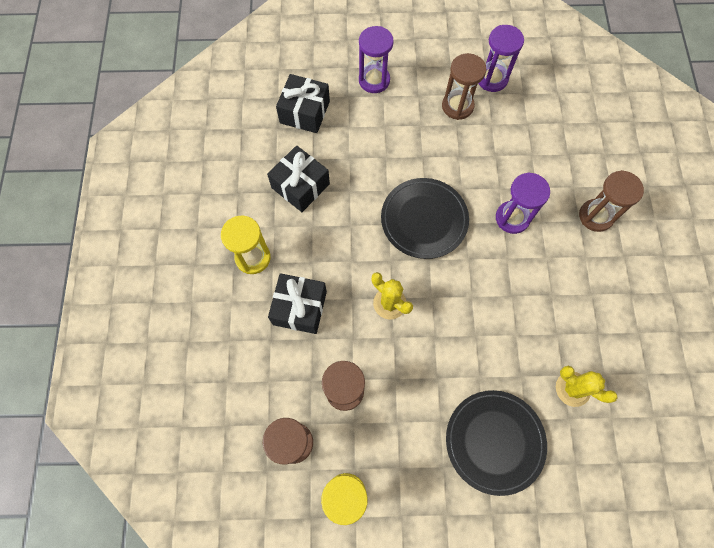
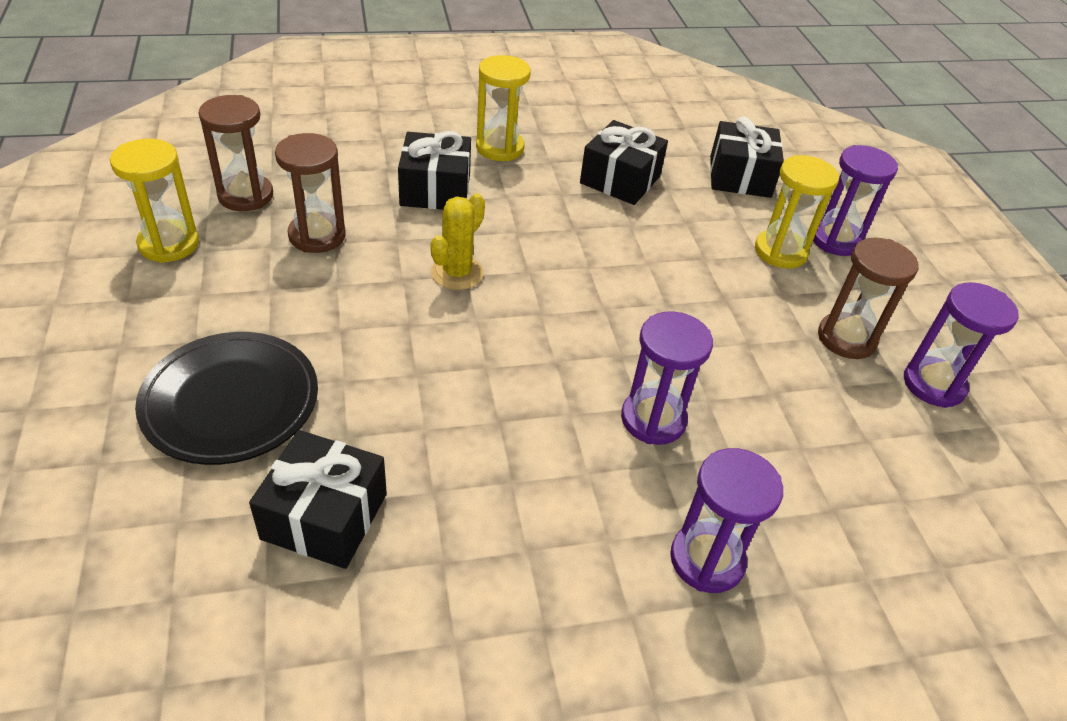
camera: 75 degrees right, 25 degrees down
(383, 114) = (780, 251): none -> yellow hourglass
(424, 220) = (610, 305): black plate -> none
(572, 389) = (324, 516): yellow cactus -> black gift
(596, 216) = (707, 560): brown hourglass -> purple hourglass

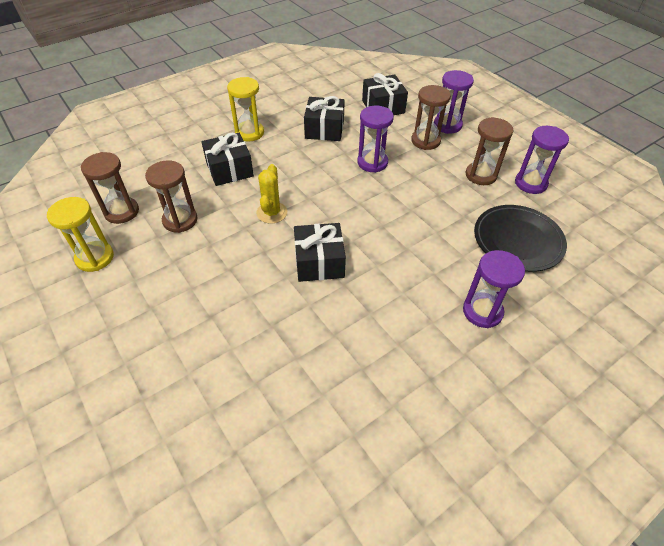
camera: 20 degrees left, 5 degrees up
(231, 402) = (195, 333): black plate -> black plate (517, 240)
(324, 516) = (288, 372): black gift -> black gift (319, 262)
(653, 419) = (417, 252): purple hourglass -> purple hourglass (372, 162)
(780, 251) = (425, 141): yellow hourglass -> brown hourglass

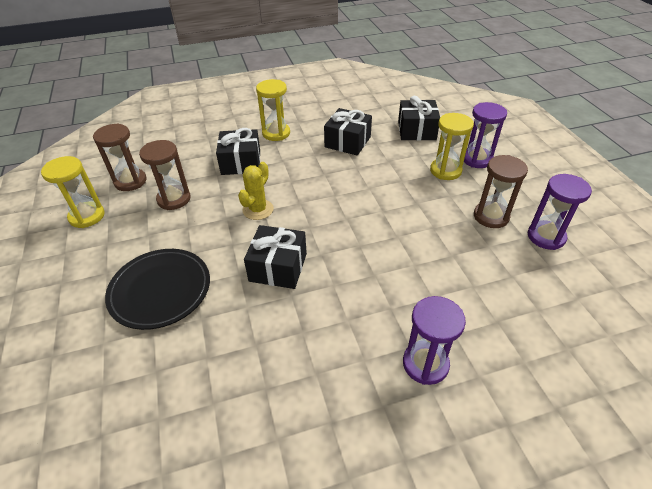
camera: 20 degrees right, 5 degrees down
(372, 162) = (379, 182): purple hourglass -> none
(425, 141) = (445, 171): brown hourglass -> yellow hourglass
(517, 240) = (502, 295): black plate -> black plate (160, 290)

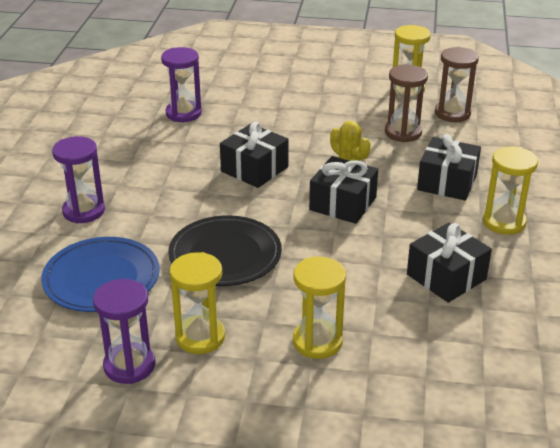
camera: 115 degrees right, 10 degrees down
(160, 290) = (278, 112): black plate -> black plate (225, 255)
(416, 130) = (439, 359): black gift -> black gift (343, 204)
(477, 159) = (321, 388): purple hourglass -> purple hourglass (183, 113)
(491, 216) = (200, 337): brown hourglass -> yellow hourglass
(492, 295) = (101, 279): none -> blue plate

